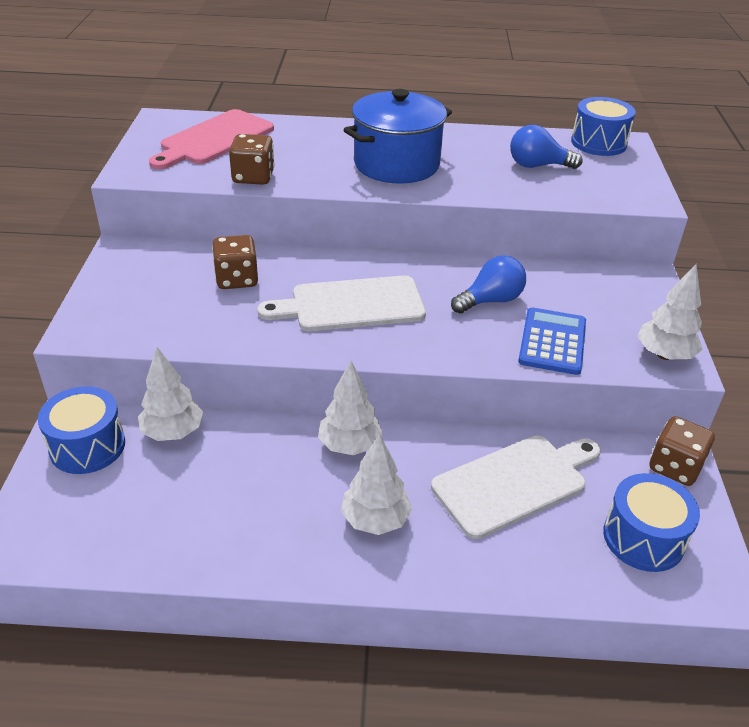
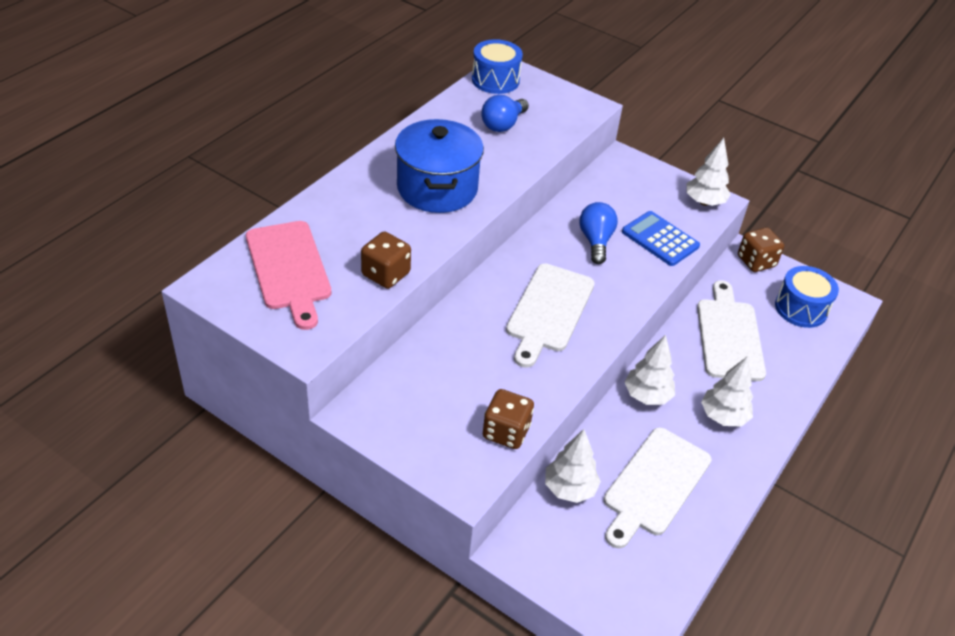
camera: 60 degrees left, 5 degrees up
(87, 446) = (551, 548): blue drum -> none
(223, 494) = (654, 485): none -> white cutting board
(237, 279) = (464, 359): brown dice -> brown dice (506, 432)

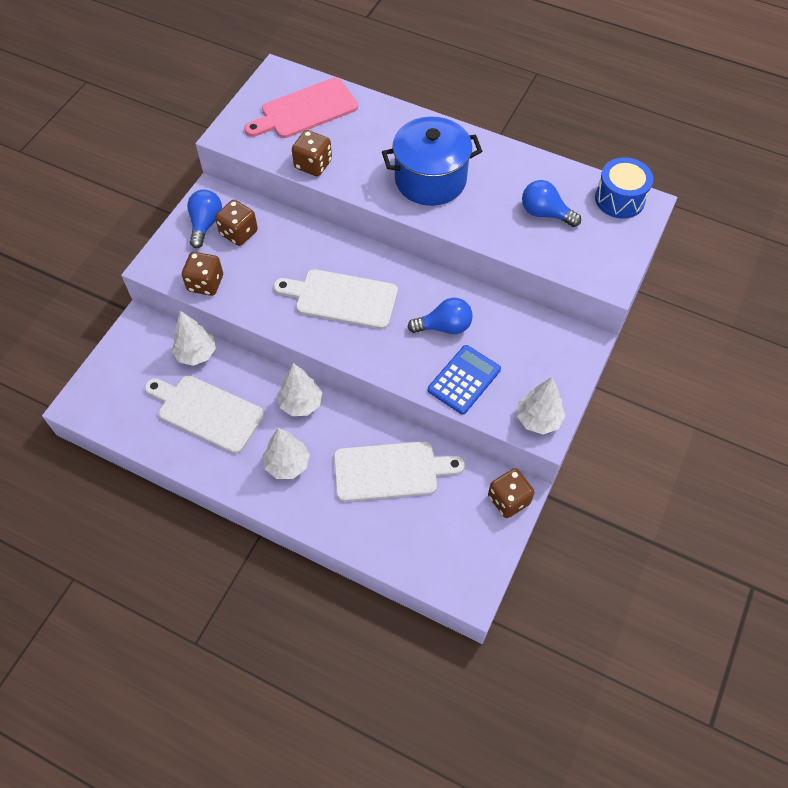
camera: 85 degrees right, 15 degrees up
(406, 423) = (205, 224): none -> blue light bulb
(430, 391) = (239, 233): none -> brown dice
(801, 308) = (447, 541): blue drum -> none

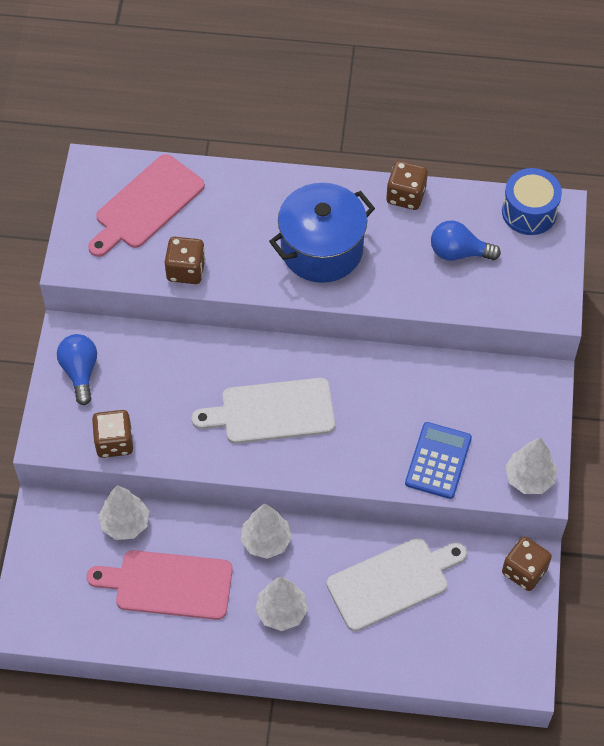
camera: 20 degrees left, 0 degrees up
(207, 412) = (168, 584): white cutting board -> pink cutting board
(239, 233) = (123, 371): brown dice -> brown dice (406, 195)
(444, 327) = (394, 409): blue light bulb -> none

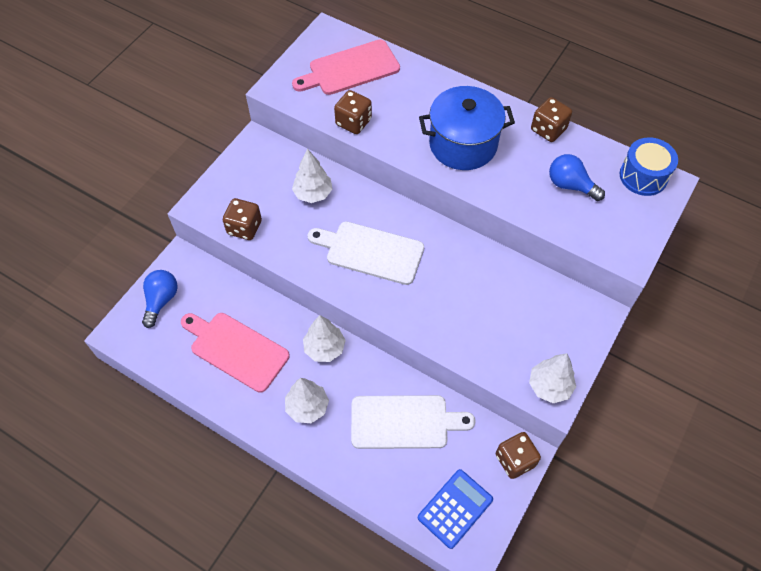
camera: 25 degrees right, 0 degrees up
(80, 372) = (249, 170): blue light bulb -> blue light bulb (161, 300)
(125, 523) = (231, 292): white tree -> white tree (313, 194)
(438, 461) = (481, 341): blue calculator -> blue calculator (455, 508)

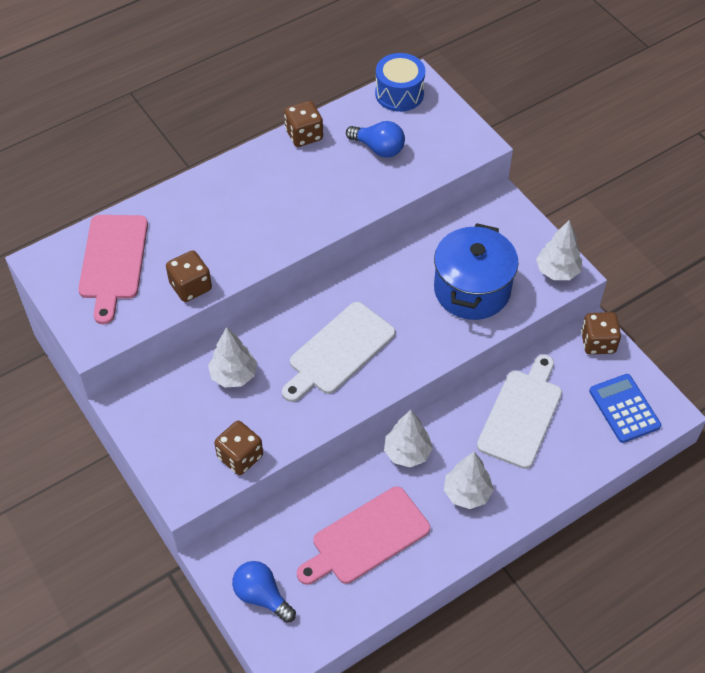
camera: 65 degrees left, 5 degrees down
(463, 144) = (279, 207): blue pot -> blue pot (472, 290)
(570, 185) = (378, 148): blue light bulb -> blue light bulb turned 120 degrees counterclockwise

